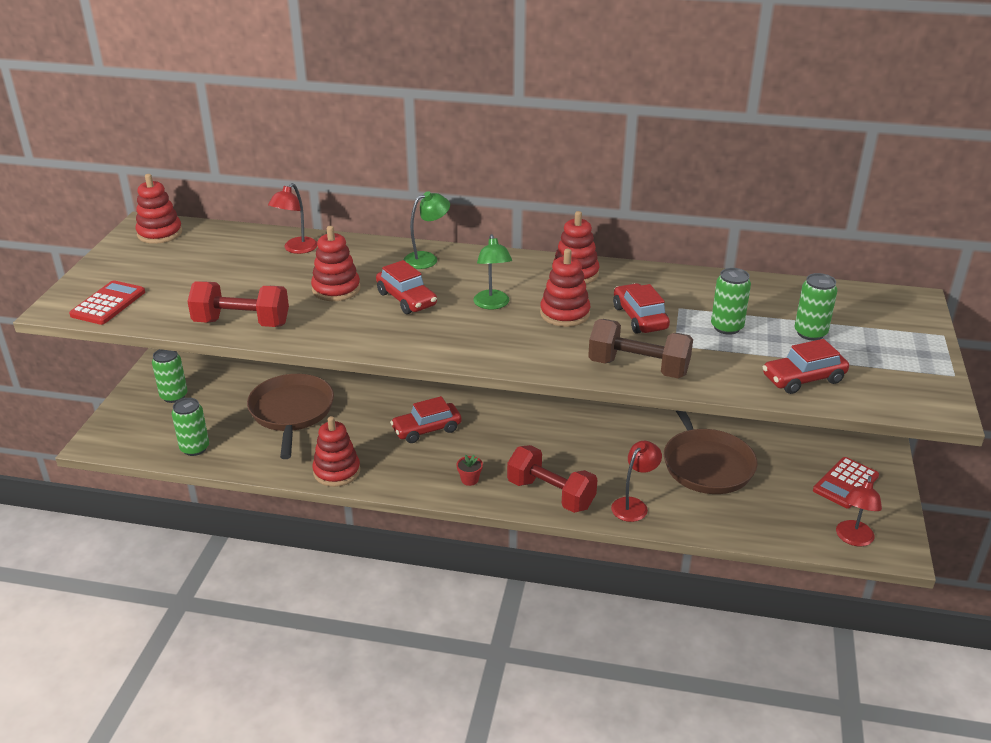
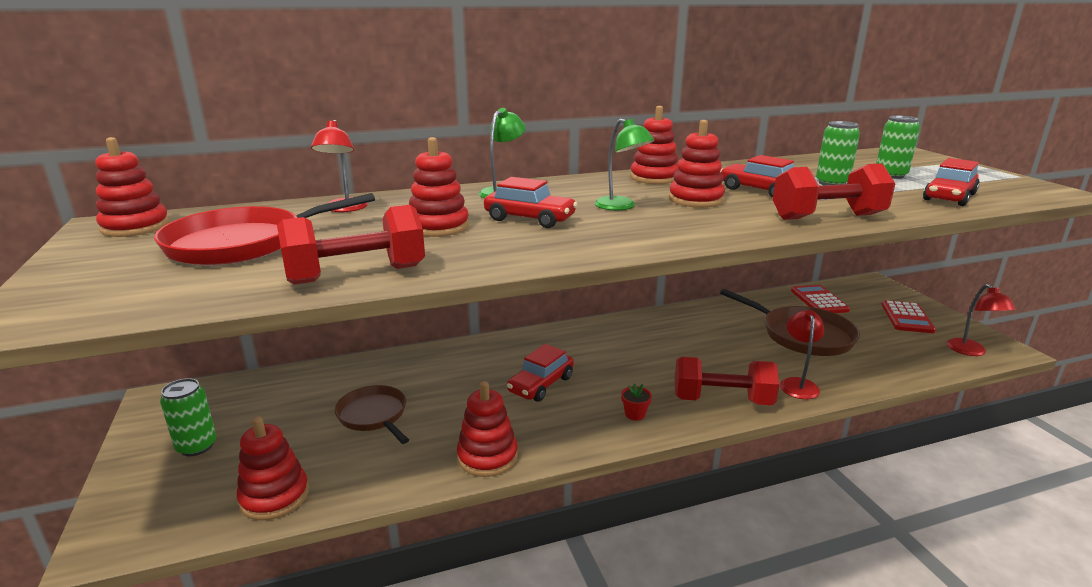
camera: 30 degrees left, 10 degrees down
(108, 303) = (113, 300): red calculator -> red calculator (819, 300)
(195, 448) = (274, 496): green can -> red stacking toy
(205, 270) = (242, 243): none -> red pan
(291, 412) = (374, 415): brown pan -> brown pan, size x0.64
(638, 368) = (827, 217): brown dumbbell -> red dumbbell

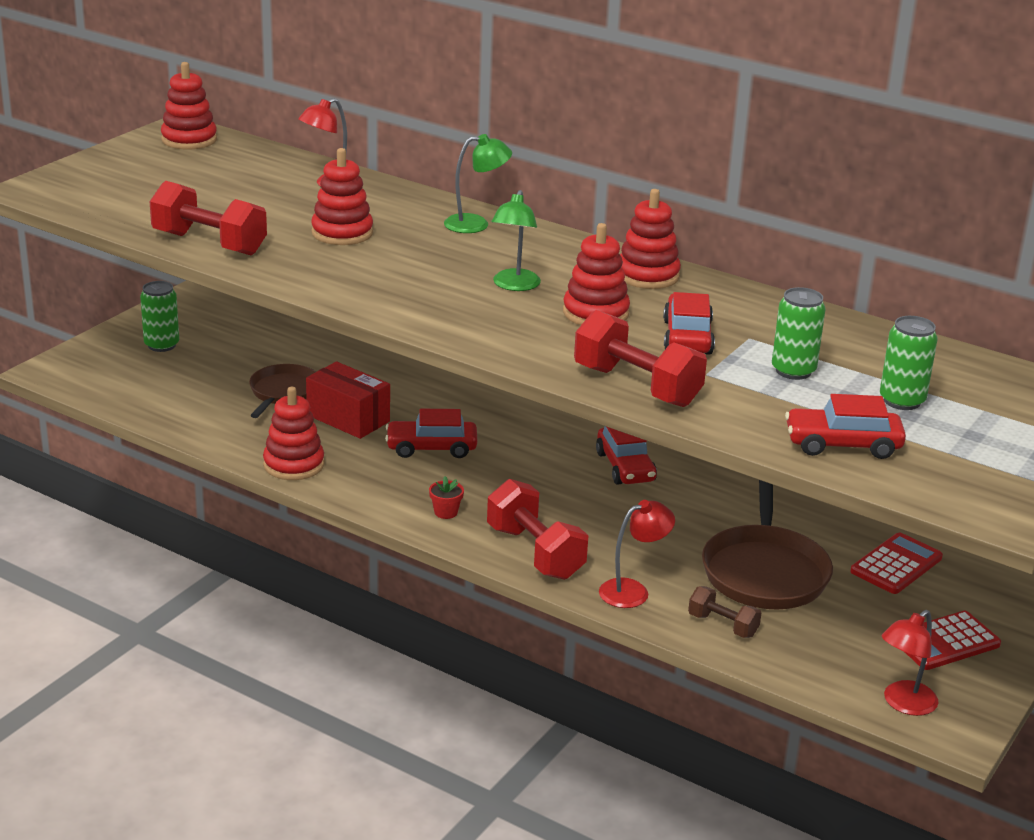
camera: 50 degrees right, 5 degrees up
(242, 243) = (210, 185): red pan -> none
(274, 496) = (150, 402): red stacking toy -> none
(454, 402) = (348, 418): none -> red box
(530, 219) = (415, 259): red car -> red car (625, 467)
(858, 370) = (723, 625): none -> brown dumbbell

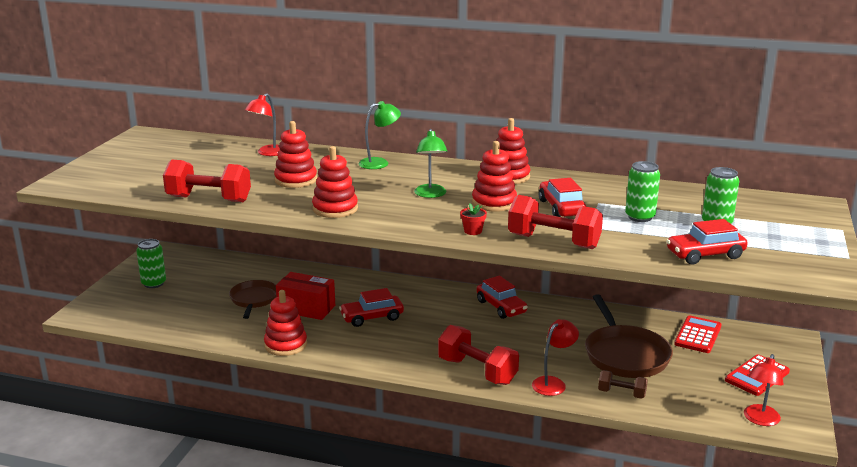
camera: 15 degrees left, 5 degrees down
(189, 140) = (154, 139): red stacking toy -> red stacking toy (335, 209)
(446, 512) = (404, 356): red flower pot -> red flower pot (473, 231)

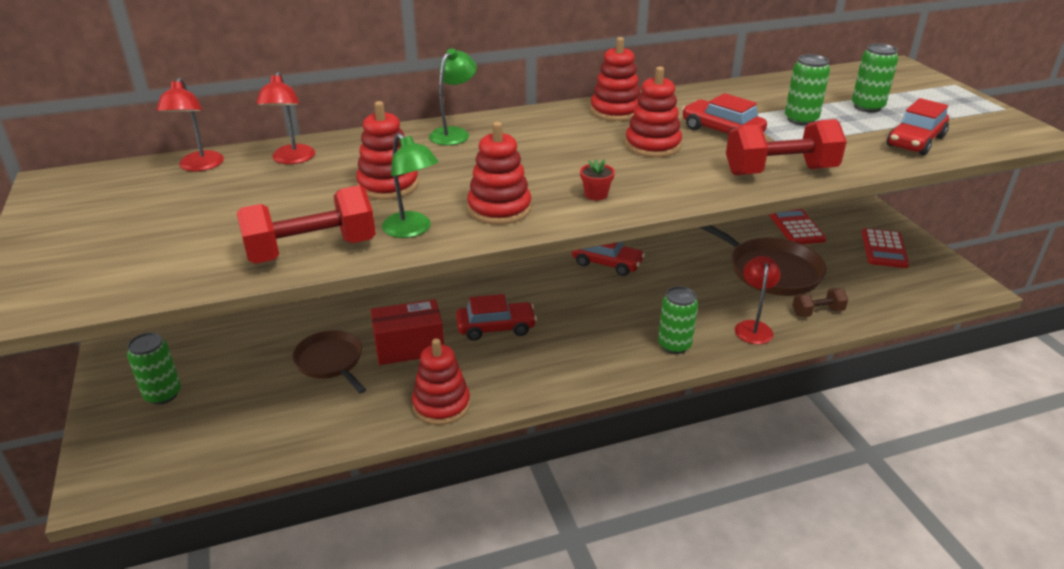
camera: 35 degrees left, 10 degrees up
(372, 317) = (496, 328): red car -> red car turned 135 degrees counterclockwise
(430, 194) = (574, 156): green lamp -> green lamp (412, 230)
(473, 231) = (689, 186): red flower pot -> red flower pot (596, 195)
(477, 371) = (674, 345): red dumbbell -> green can
(760, 420) = (938, 290): red lamp -> red lamp (199, 166)

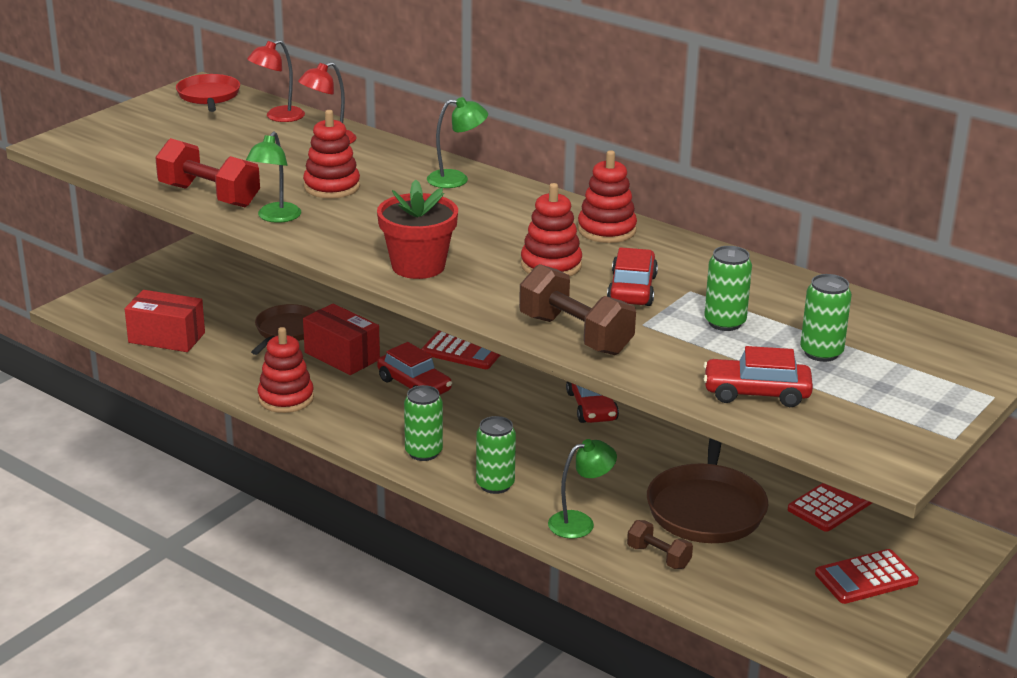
camera: 55 degrees right, 5 degrees down
(84, 184) = (209, 96): none -> red pan
(163, 394) = (182, 285): green can -> green can (423, 452)
(245, 442) = (166, 338): none -> red box
(472, 286) = (462, 351): none -> red calculator
(499, 209) = (346, 237): red stacking toy -> none
(596, 195) = (418, 266): red flower pot -> red flower pot, size x2.34
(753, 327) = (580, 522): red lamp -> green lamp
(780, 171) = (575, 335): red dumbbell -> brown dumbbell

